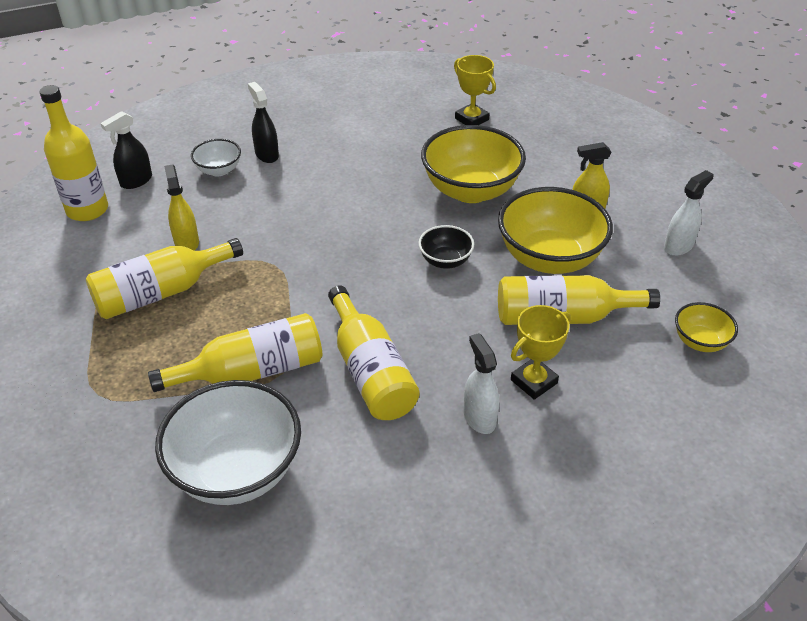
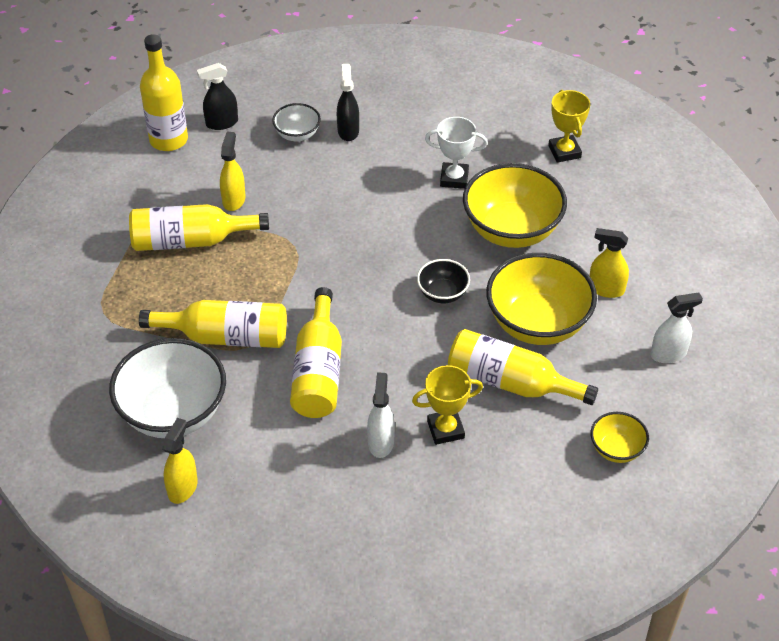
camera: 25 degrees right, 5 degrees up
(294, 550) = (183, 487): none -> yellow spray bottle
(390, 165) = (454, 178): none -> white trophy

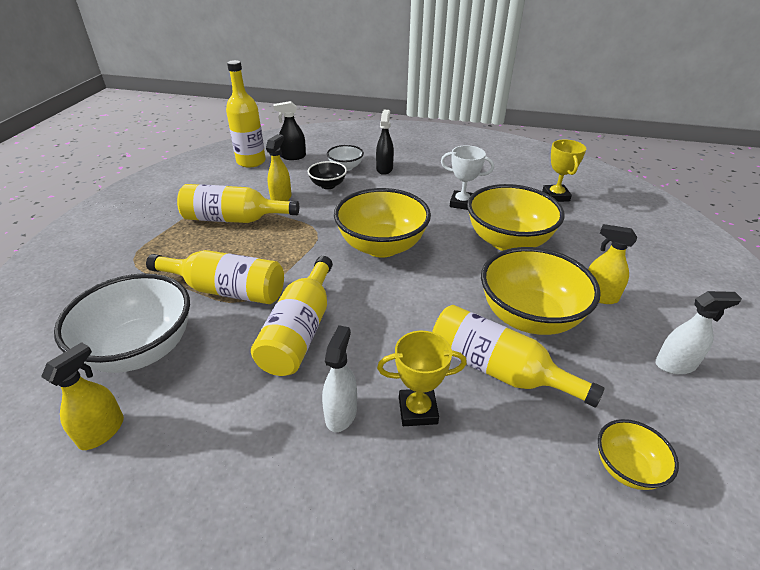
camera: 10 degrees right, 10 degrees down
(373, 256) = (381, 246): none -> yellow bowl
(442, 293) = (438, 280): black bowl -> black bowl (328, 185)

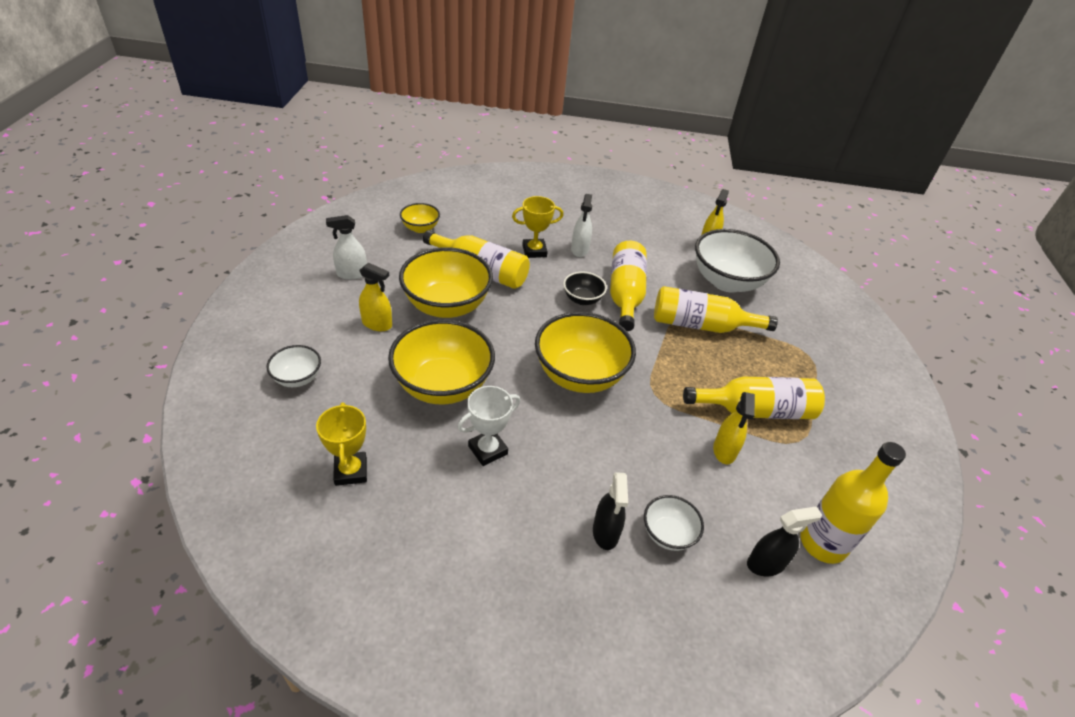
camera: 170 degrees right, 5 degrees up
(328, 185) = (676, 483): black bowl -> black bowl (582, 299)
(462, 203) = (488, 450): white trophy -> white trophy turned 45 degrees counterclockwise
(640, 249) = (297, 378): none -> white bowl

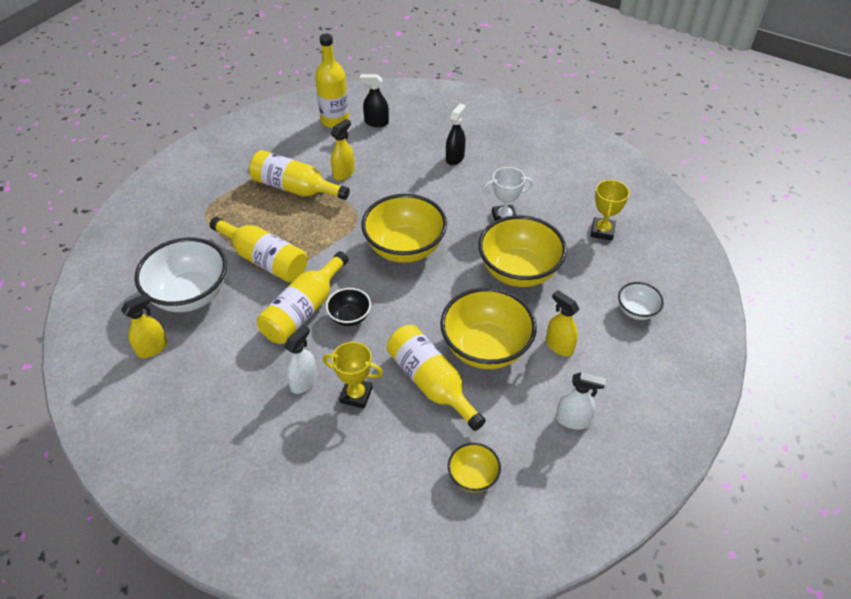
camera: 150 degrees left, 5 degrees up
(668, 534) = (419, 147): white bowl -> none

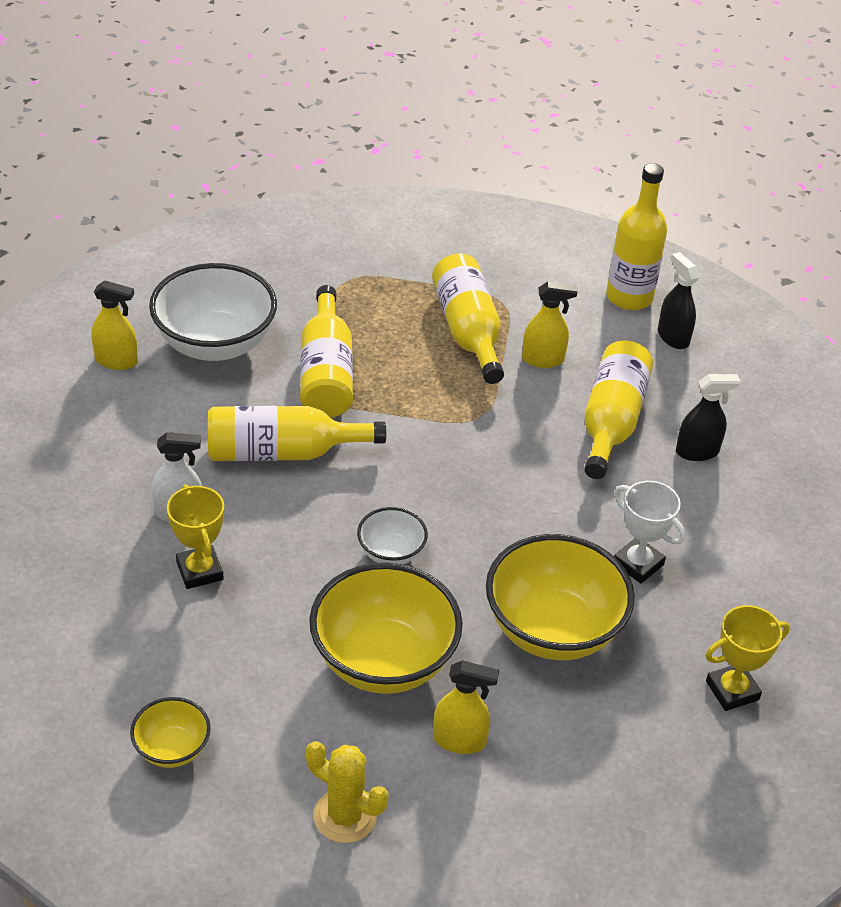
camera: 50 degrees right, 5 degrees down
(349, 317) = (311, 499): black bowl -> none
(405, 248) = (474, 489): yellow bowl -> none
(431, 383) = (278, 633): yellow bottle -> yellow bottle (611, 421)
(559, 346) = (459, 740): yellow spray bottle -> yellow spray bottle turned 90 degrees clockwise
(573, 420) = (345, 816): white spray bottle -> yellow cactus
(636, 311) = (611, 805): white bowl -> white bowl (391, 553)

